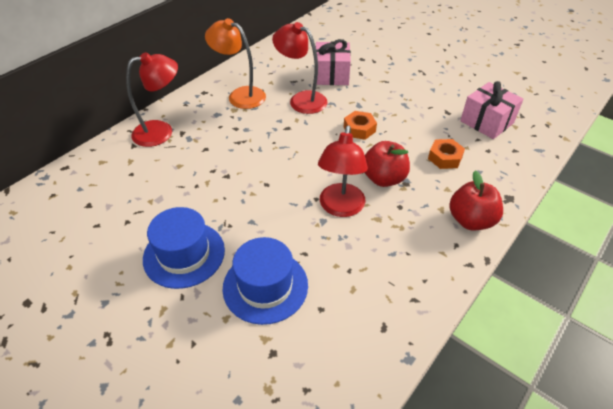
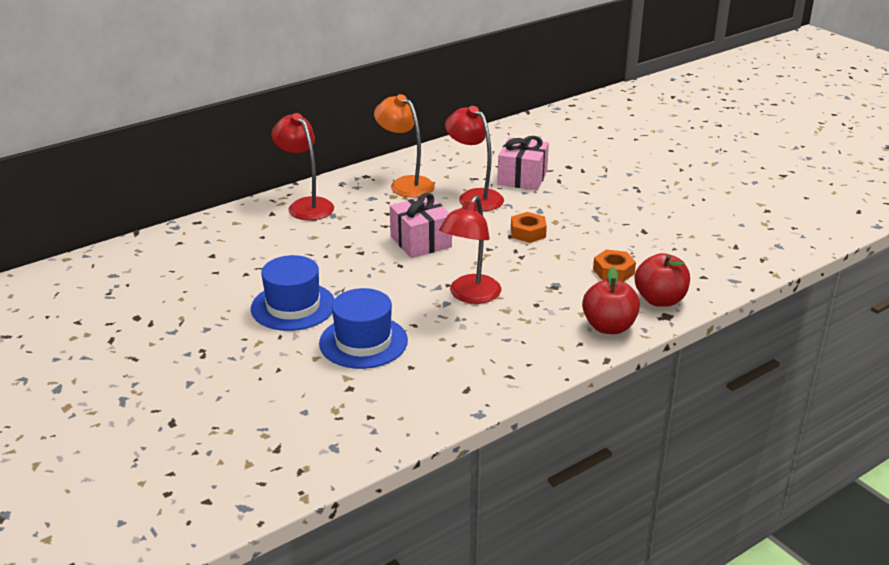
camera: 15 degrees right, 15 degrees down
(161, 131) = (306, 205): red lamp -> red lamp turned 120 degrees counterclockwise
(383, 178) = (531, 279): red apple -> red apple (660, 300)
(486, 122) = (686, 246): pink gift -> pink gift (421, 242)

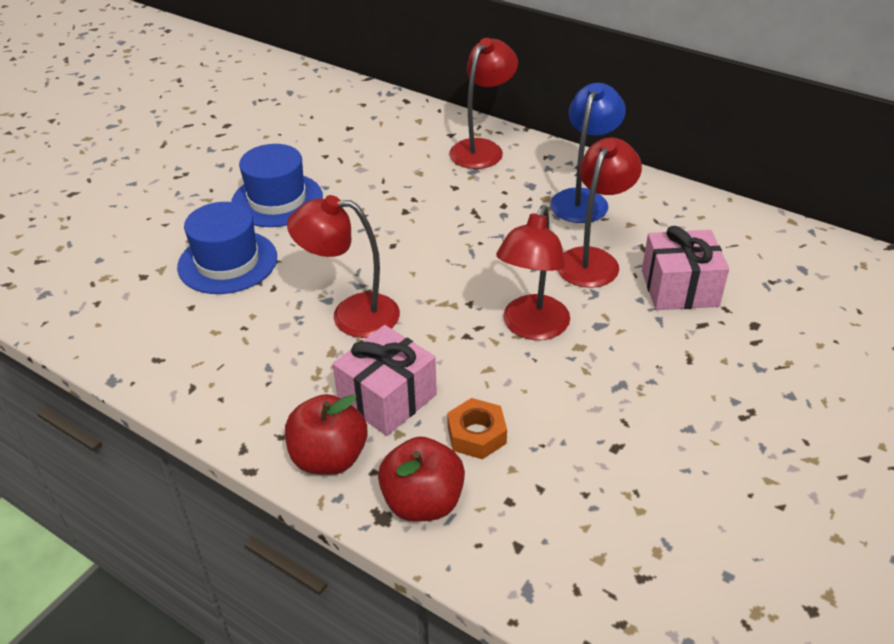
camera: 70 degrees right, 10 degrees up
(405, 184) = (583, 199): orange lamp -> blue lamp
(421, 242) = (453, 246): pink gift -> pink gift (387, 398)
(528, 232) = (531, 328): orange nut -> red lamp

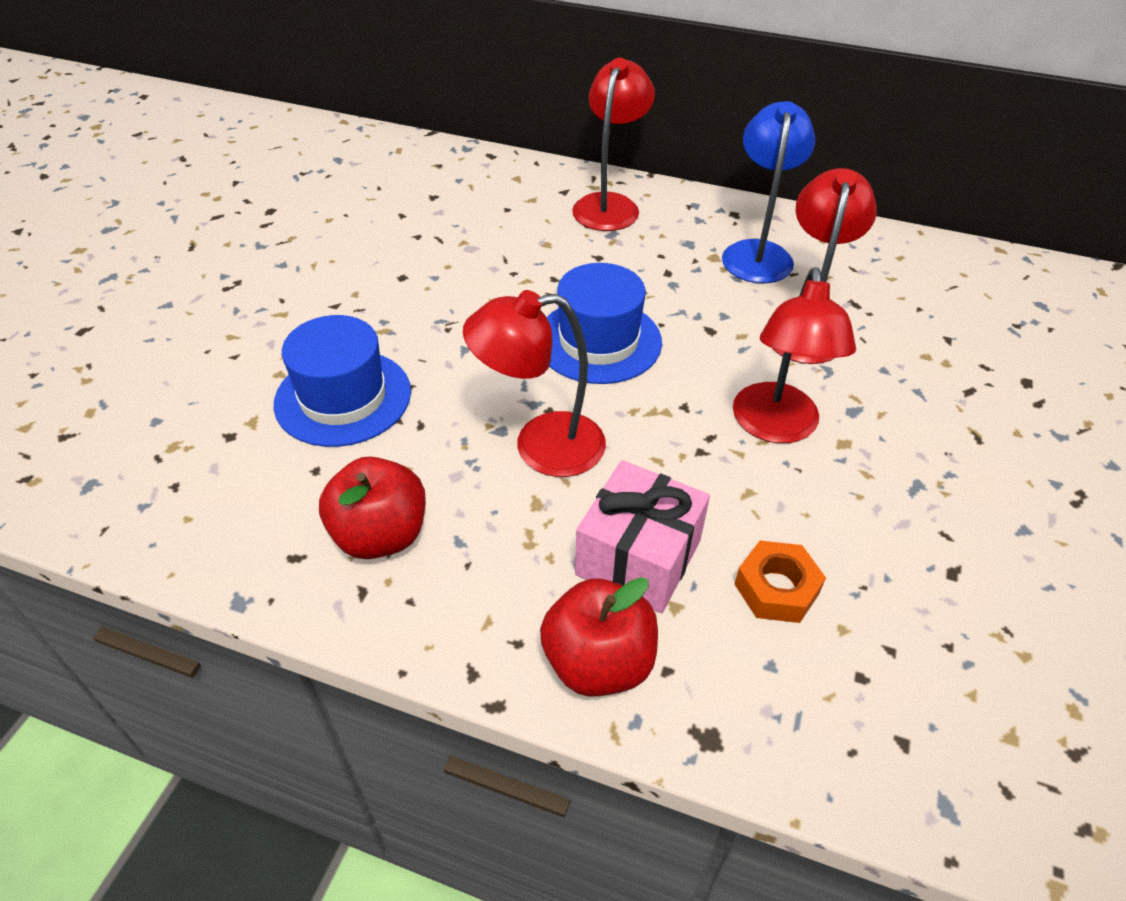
camera: 15 degrees left, 5 degrees up
(277, 200) = (377, 302): blue hat -> blue hat (598, 341)
(423, 502) = (752, 703): red apple -> red apple (380, 535)
(679, 288) = (921, 349): pink gift -> none

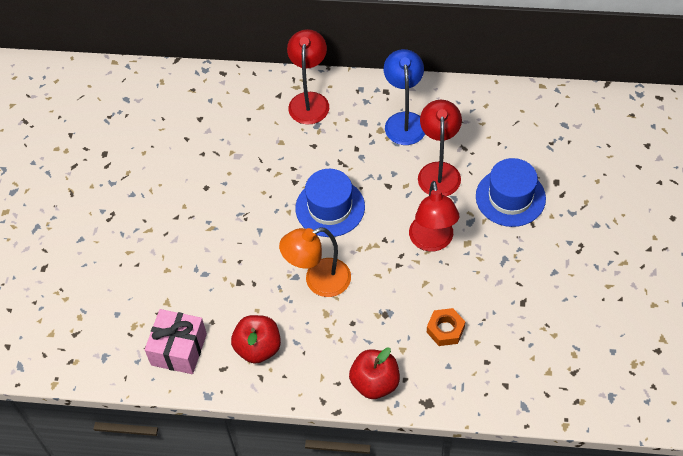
camera: 10 degrees left, 10 degrees up
(343, 397) = (207, 276): blue hat -> blue hat (510, 197)
(541, 446) = (318, 281): red lamp -> orange lamp
(638, 557) = (380, 330): pink gift -> pink gift (179, 349)

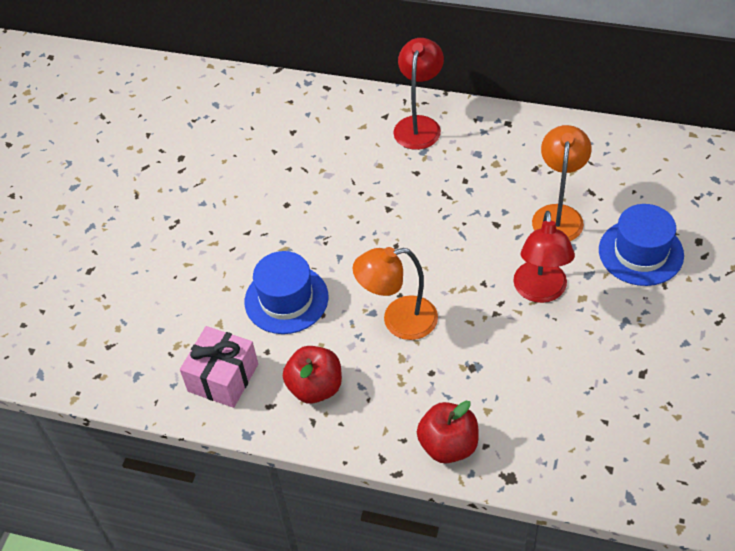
camera: 10 degrees right, 5 degrees down
(330, 207) = (424, 241): blue hat -> blue hat (286, 299)
(404, 121) = (525, 156): blue lamp -> none
(439, 171) = (558, 215): red lamp -> orange lamp
(445, 330) = (543, 394): orange nut -> none

